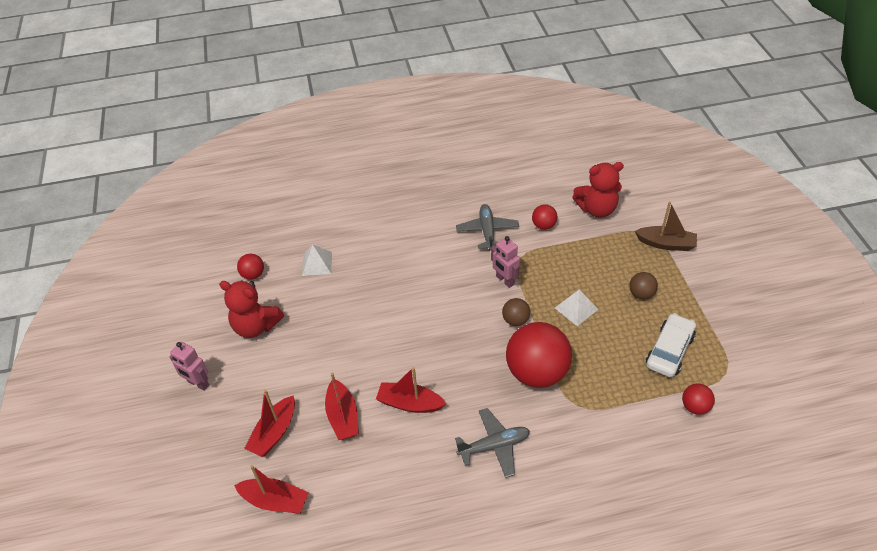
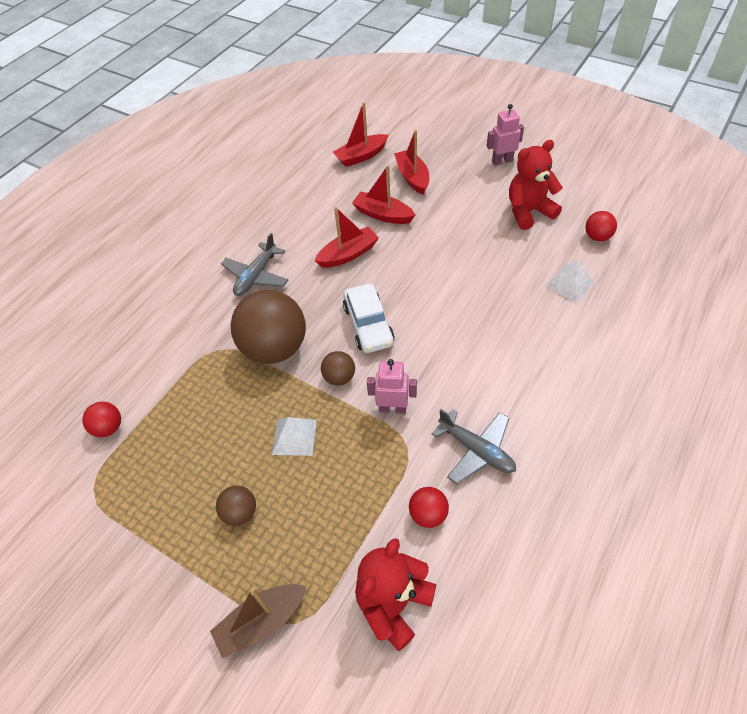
camera: 135 degrees right, 5 degrees up
(536, 372) = (275, 348): red ball -> brown ball
(669, 351) = (165, 466): white car -> white car (368, 325)

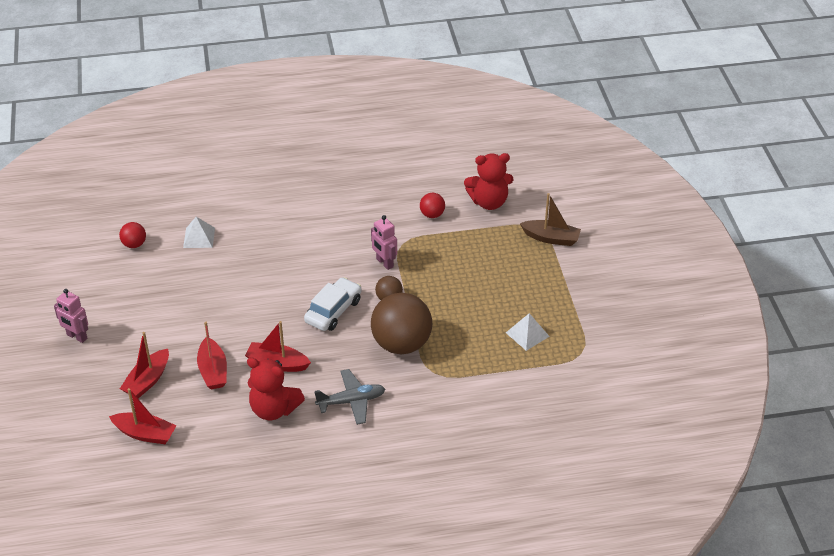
camera: 135 degrees left, 10 degrees down
(108, 428) = (544, 379): red ball -> none
(240, 512) = (516, 282): brown ball -> none
(294, 437) = (450, 291): white pyramid -> white pyramid (527, 334)
(476, 450) = (374, 217): grey plane -> none
(528, 212) = (135, 290): red teddy bear -> red teddy bear (274, 409)

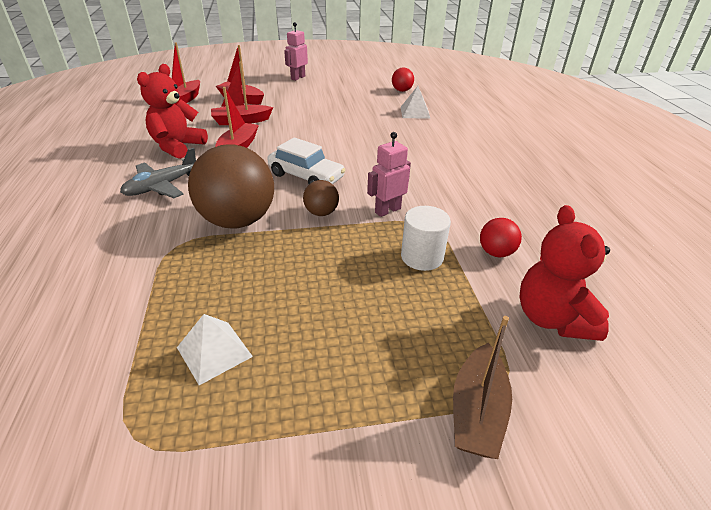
camera: 90 degrees right, 5 degrees down
(351, 401) = (162, 186): grey plane -> grey plane turned 60 degrees clockwise
(439, 248) = (422, 257): none -> white cylinder

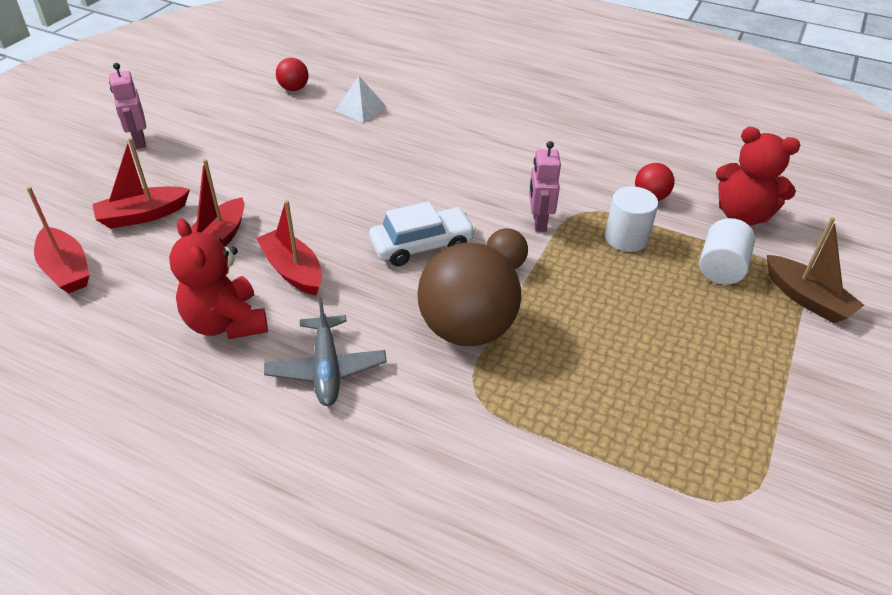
camera: 55 degrees left, 5 degrees up
(214, 352) = (667, 416): white pyramid -> none
(450, 327) = (721, 268): none -> white cylinder

